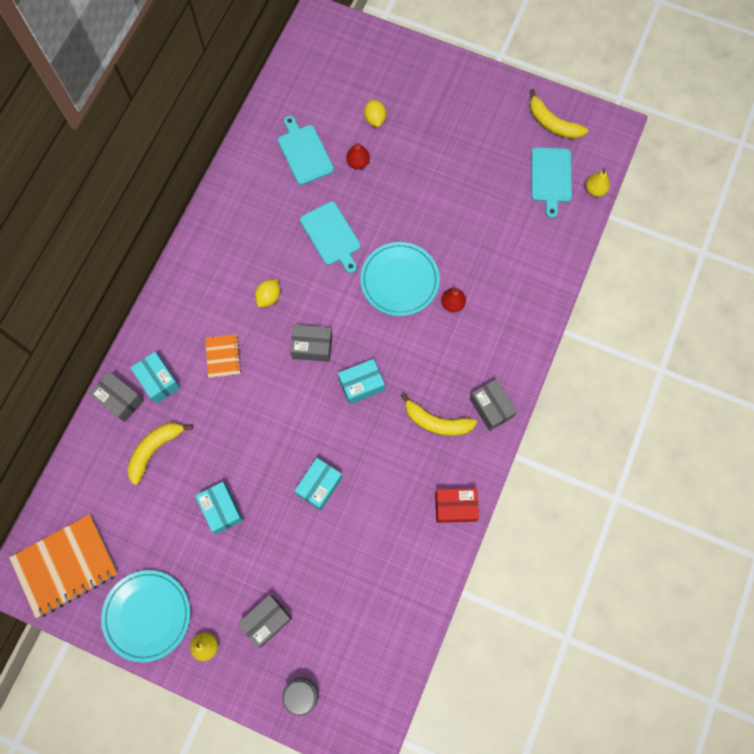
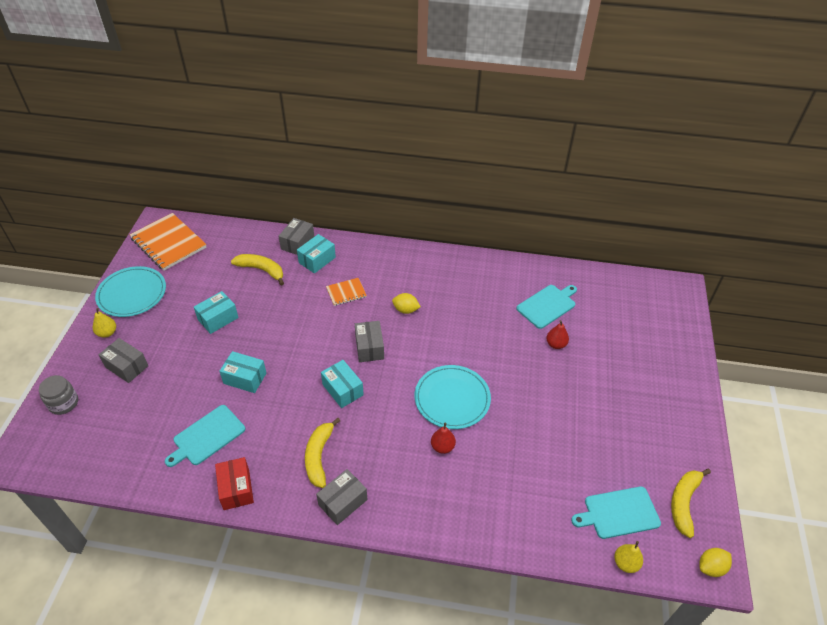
camera: 75 degrees right, 25 degrees down
(331, 236) = (477, 340): turquoise cutting board -> turquoise cutting board (207, 436)
(375, 119) = (605, 348): yellow lemon -> yellow lemon (711, 567)

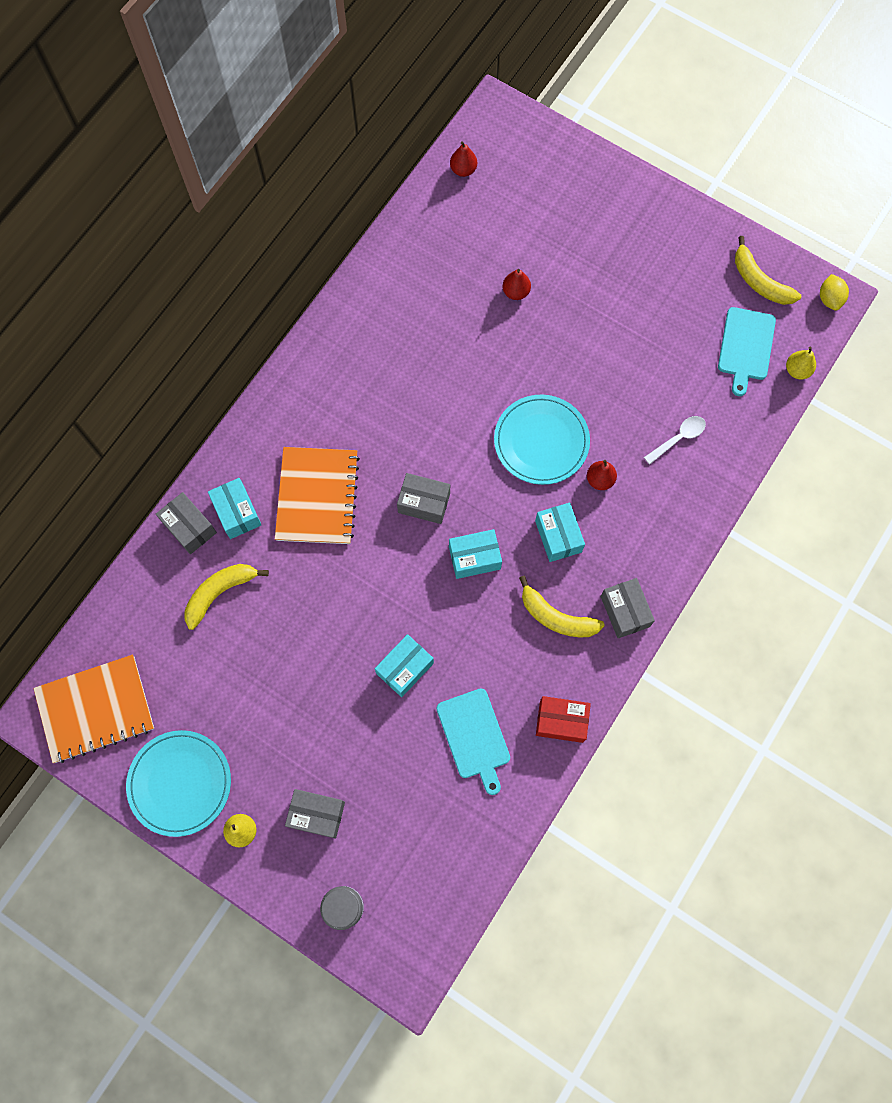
camera: 65 degrees left, 25 degrees up
(126, 366) = (317, 814): grey box -> grey box turned 45 degrees clockwise
(218, 319) = (286, 676): turquoise box -> turquoise box (558, 536)
(346, 292) = (317, 496): orange notebook -> orange notebook, size x1.97
(405, 310) = (383, 435): yellow lemon -> none
(508, 490) = (678, 438): none -> white spoon
(547, 305) = (454, 269): turquoise cutting board -> none
(623, 285) = (463, 170): none -> red pear

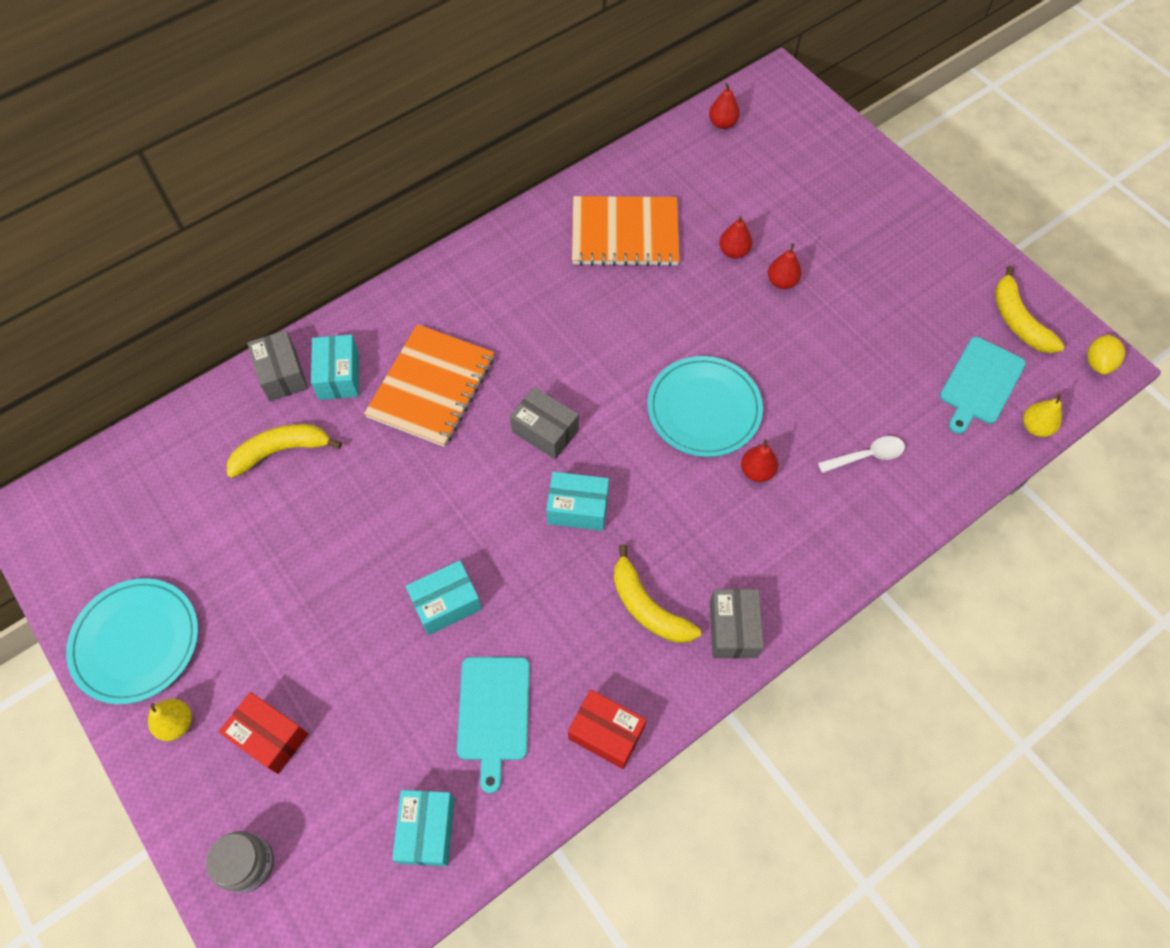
camera: 20 degrees right, 10 degrees down
(95, 709) = (89, 527): orange notebook -> orange notebook (625, 233)
(317, 814) = (270, 736): grey box -> red box
(558, 536) = (684, 517): turquoise box -> turquoise box (427, 830)
(564, 307) = (782, 282): none -> red pear

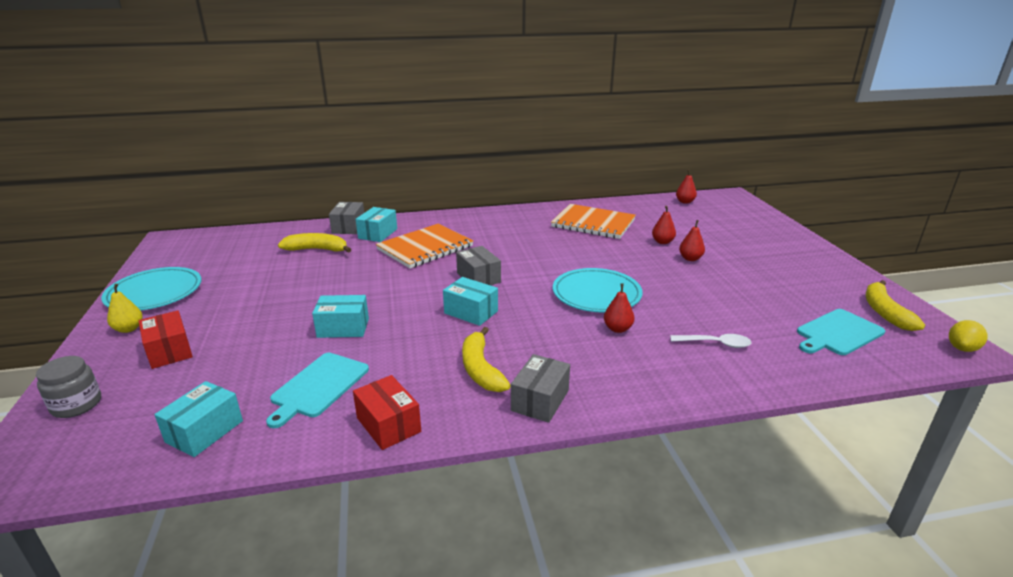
camera: 25 degrees right, 35 degrees down
(1035, 427) = (886, 367): yellow pear -> none

